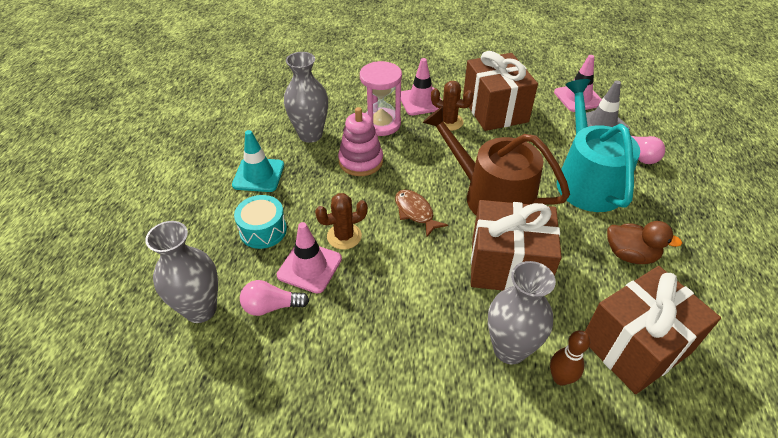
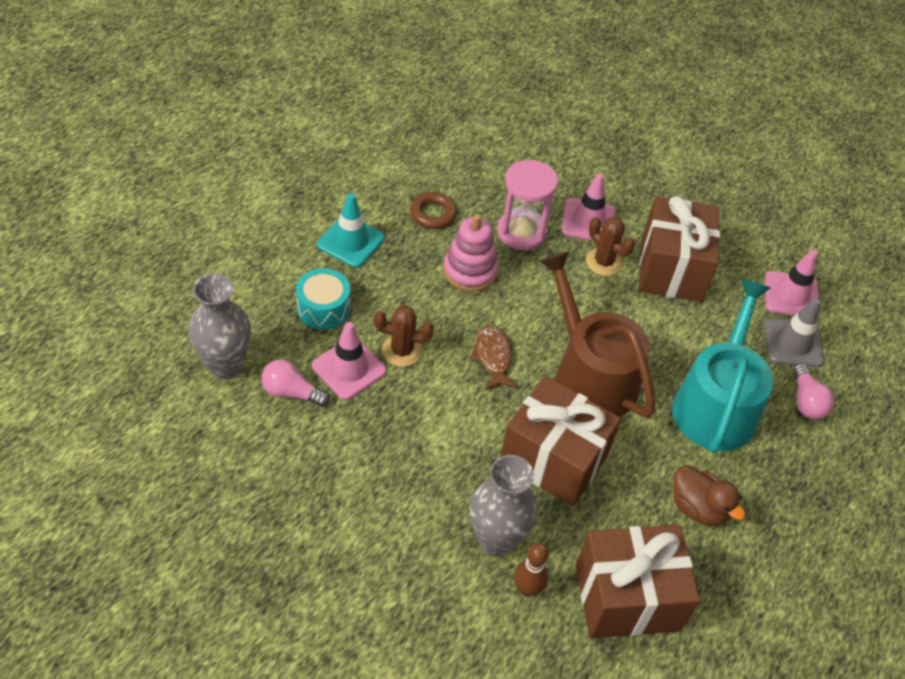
camera: 20 degrees right, 5 degrees up
(310, 135) = (433, 214): grey vase -> brown ring

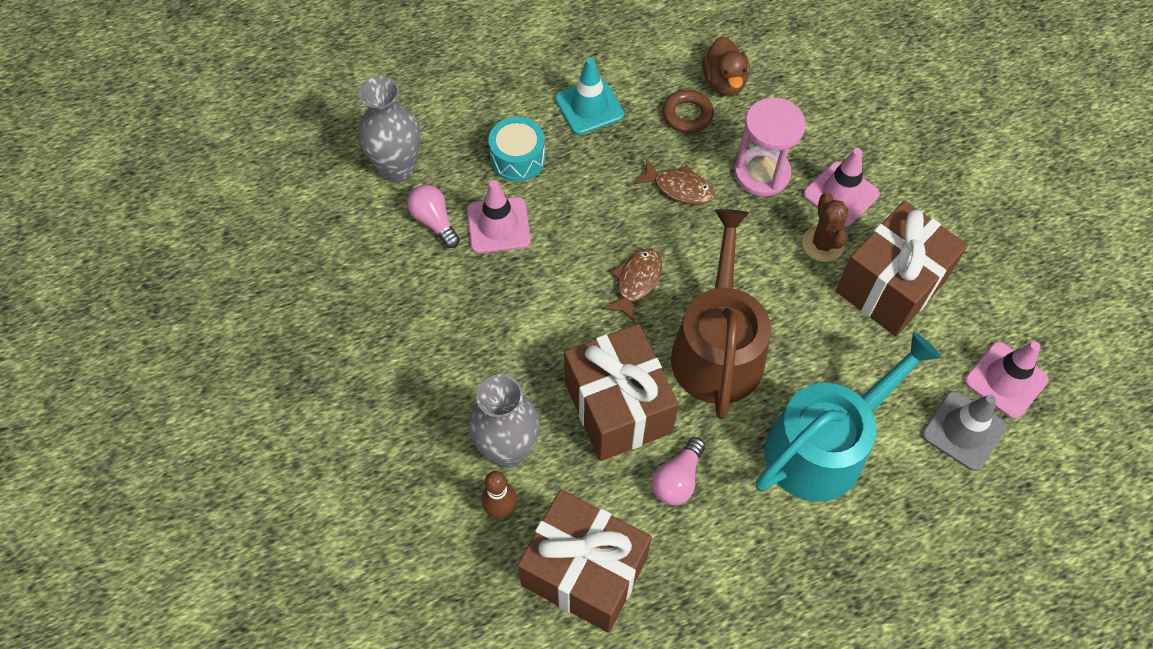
camera: 40 degrees right, 10 degrees up
(402, 351) = (557, 233): brown cactus -> none
(470, 271) = (679, 188): pink stacking toy -> brown fish
(698, 508) = (720, 533): brown duck -> brown duck (724, 82)
(806, 401) = (926, 497): pink light bulb -> pink light bulb (678, 479)

